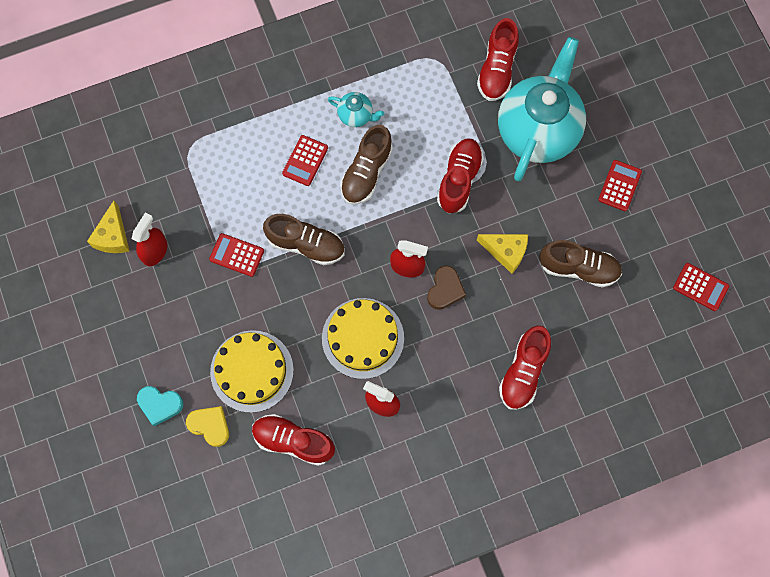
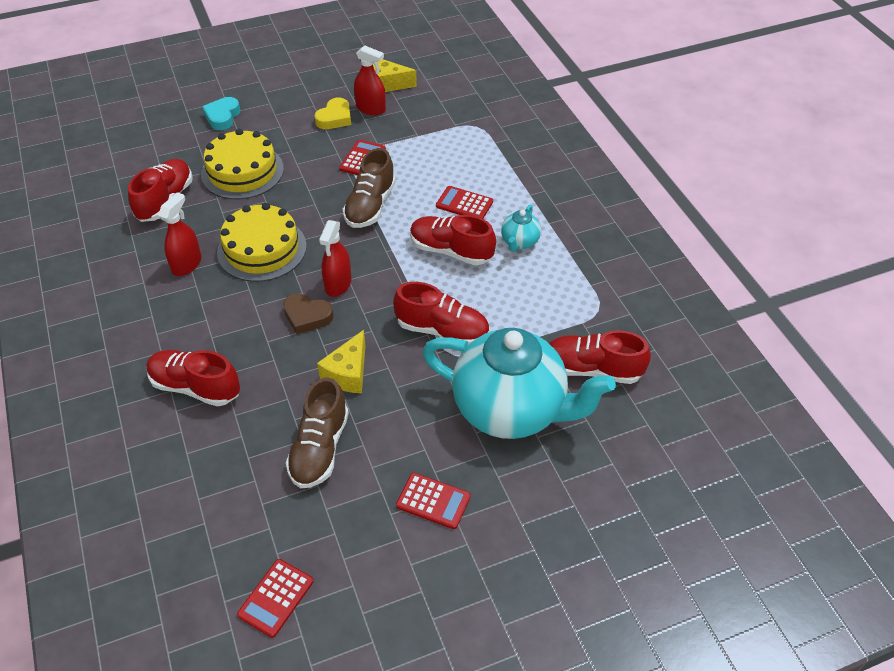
camera: 90 degrees right, 25 degrees down
(210, 426) = (195, 147): yellow heart -> yellow heart (335, 118)
(366, 172) = (451, 251): brown shoe -> red shoe

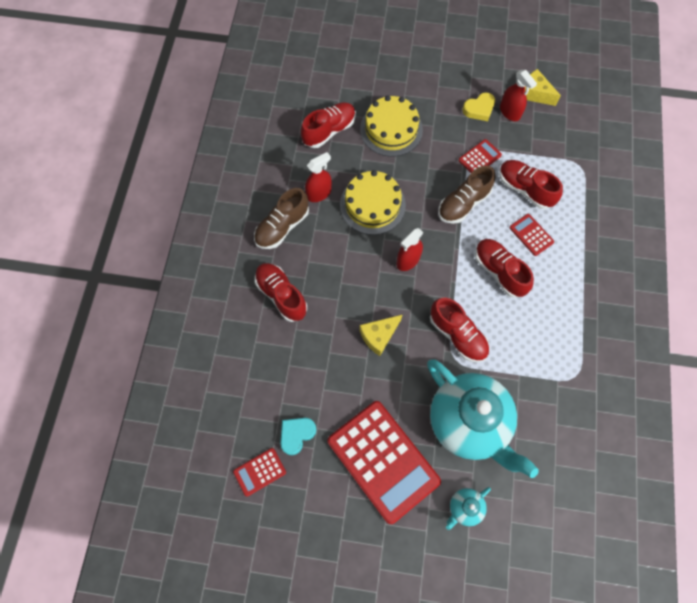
camera: 30 degrees right, 20 degrees up
(222, 117) = (400, 71): turquoise heart -> turquoise heart (296, 434)
(307, 316) = (375, 276): brown heart -> none
(320, 448) = (334, 383): brown shoe -> brown shoe (282, 227)
(433, 501) = (383, 461): red calculator -> red calculator, size x2.28
(519, 242) = (552, 289): turquoise teapot -> turquoise teapot (464, 508)
(592, 369) = (542, 422): red shoe -> red shoe (525, 189)

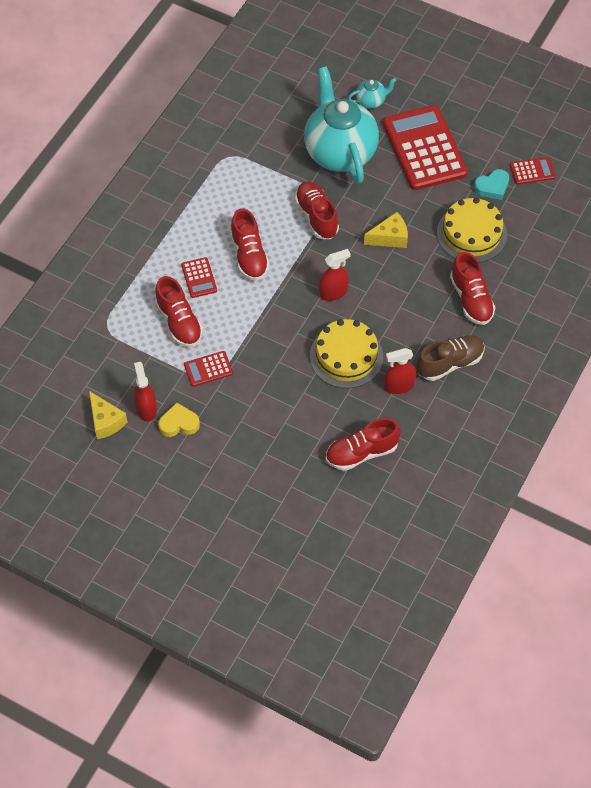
camera: 160 degrees left, 10 degrees down
(391, 129) = (290, 432): yellow cake -> yellow cake (471, 234)
(463, 203) = (250, 328): brown shoe -> none

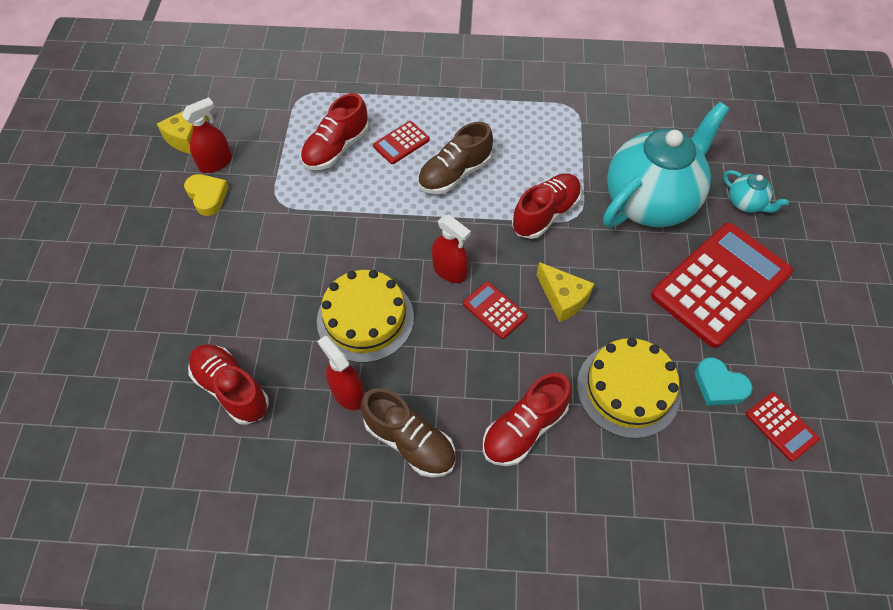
camera: 65 degrees right, 0 degrees up
(208, 369) = (288, 195): red calculator -> red calculator (494, 310)
(249, 256) = (454, 174): red shoe -> brown shoe

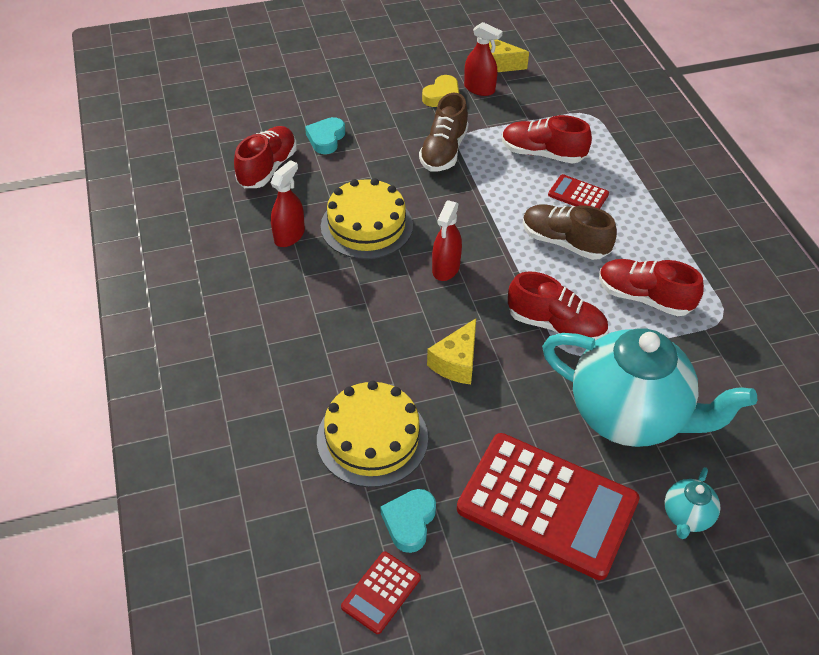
camera: 70 degrees right, 10 degrees down
(214, 319) = (326, 139): none -> turquoise heart
(410, 441) = (258, 287): brown shoe -> brown shoe (444, 151)
(494, 310) = (417, 312): red calculator -> none
(524, 429) = (298, 363): red shoe -> red shoe (644, 298)

